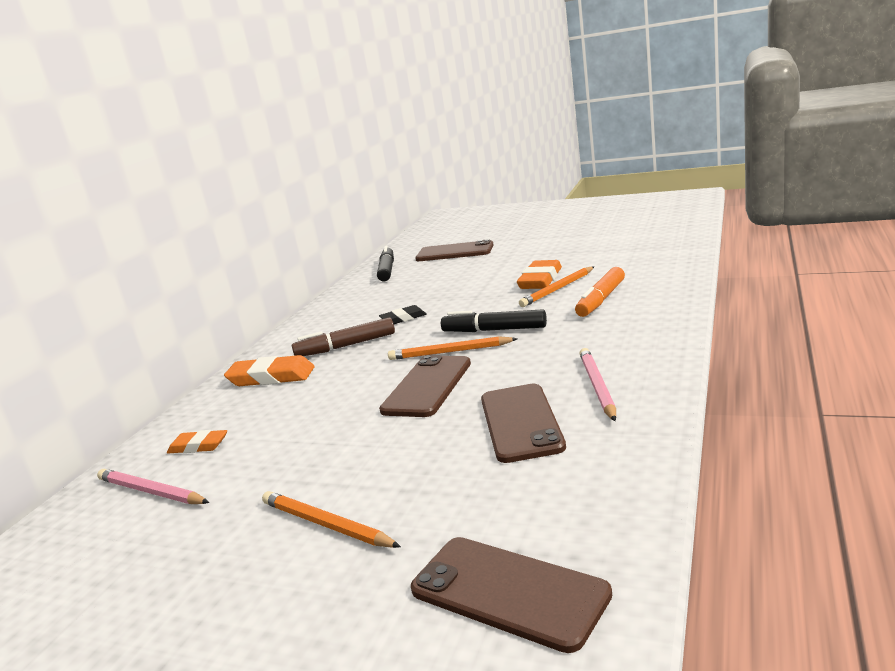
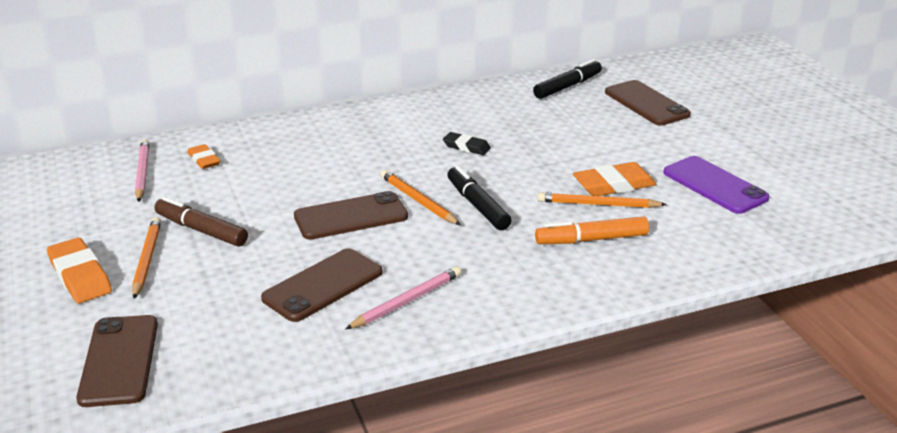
camera: 45 degrees right, 10 degrees up
(271, 377) = (317, 136): orange eraser -> orange eraser (80, 276)
(346, 346) = (392, 144): brown marker -> brown marker (201, 230)
(587, 252) = (715, 185): none -> purple phone

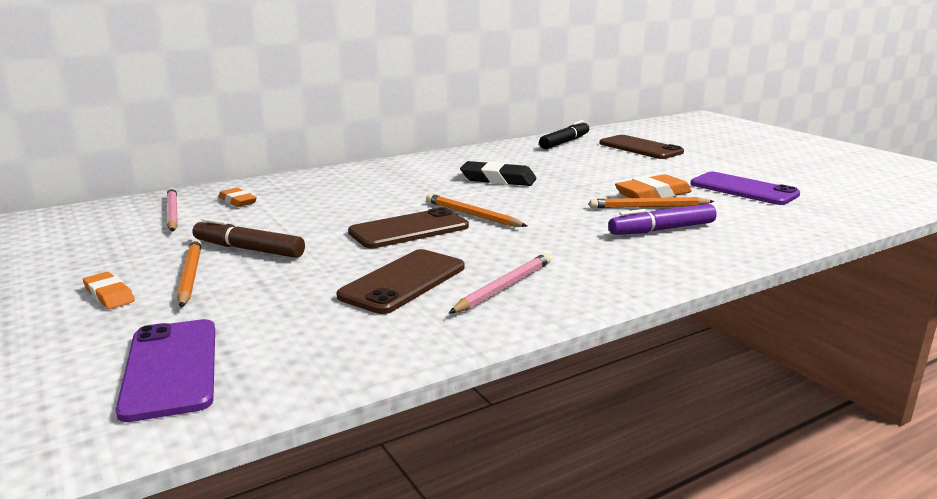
camera: 10 degrees left, 10 degrees down
(80, 276) = (109, 295): orange eraser -> orange eraser, size x0.61
(119, 360) = (171, 368): brown phone -> purple phone
(466, 147) = (498, 179): black eraser -> black eraser, size x1.64
(477, 205) = (533, 214): black marker -> none
(591, 240) = (662, 229): orange marker -> purple marker

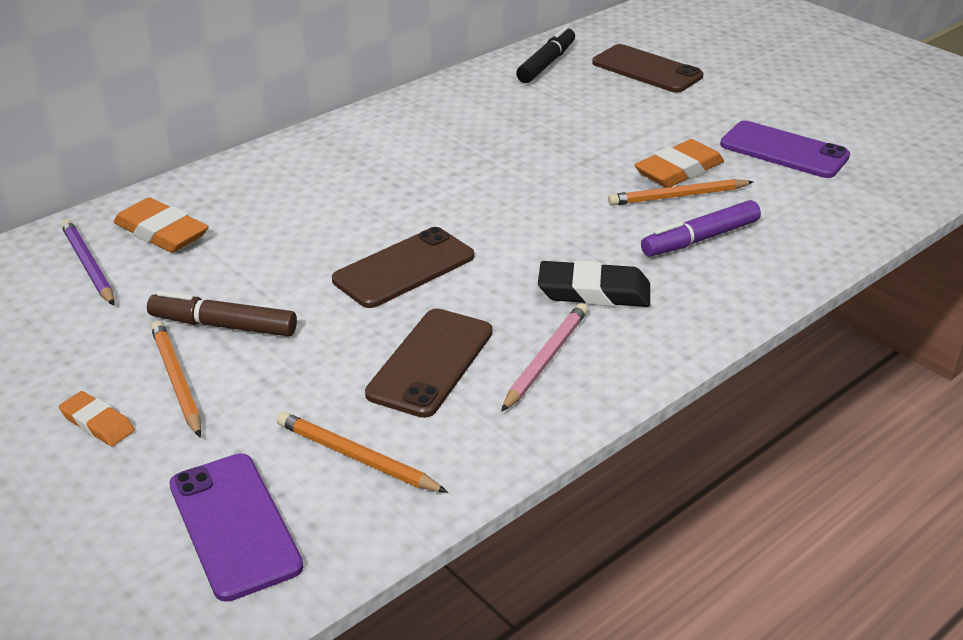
camera: 10 degrees left, 15 degrees up
(172, 213) = (88, 265): pink pencil -> purple pencil
(237, 201) = (161, 232): orange eraser -> orange eraser, size x1.64
(472, 215) = (471, 232): orange pencil -> orange pencil (356, 457)
(498, 179) = (482, 155): black eraser -> black eraser (594, 291)

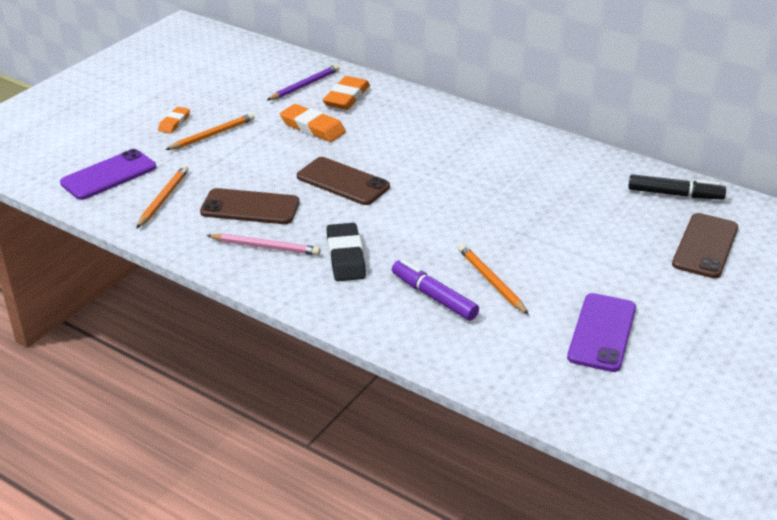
camera: 75 degrees right, 0 degrees up
(223, 325) = (264, 136): brown marker -> none
(678, 170) = (532, 278): orange eraser -> orange eraser (312, 127)

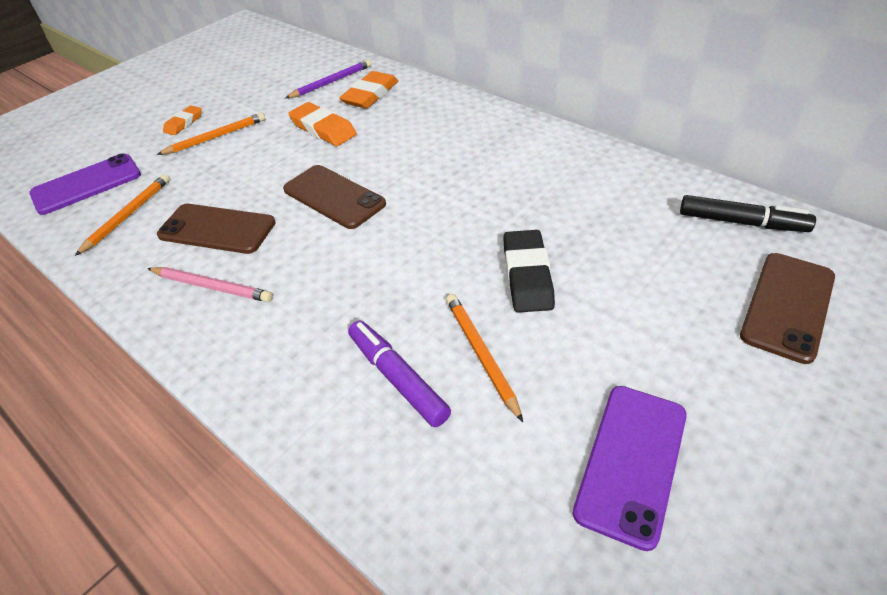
camera: 10 degrees right, 10 degrees up
(346, 256) = (303, 305): black eraser -> black eraser (527, 275)

